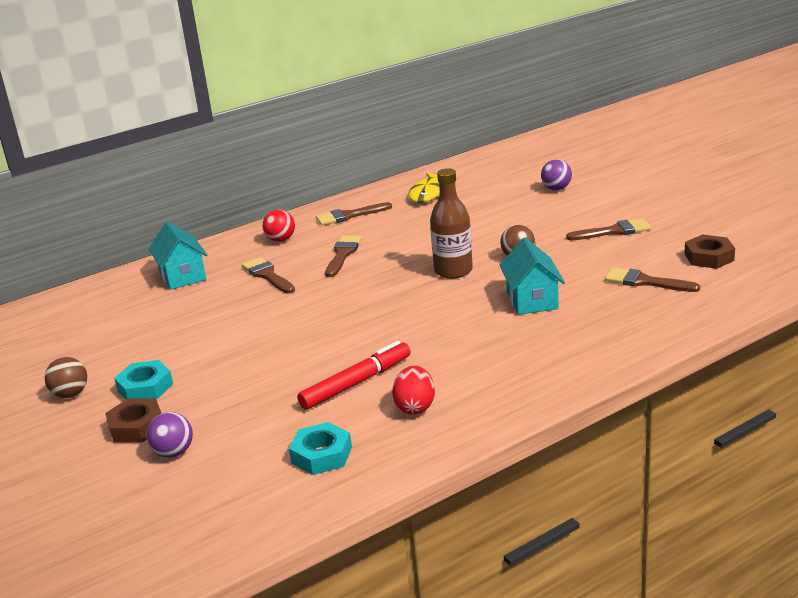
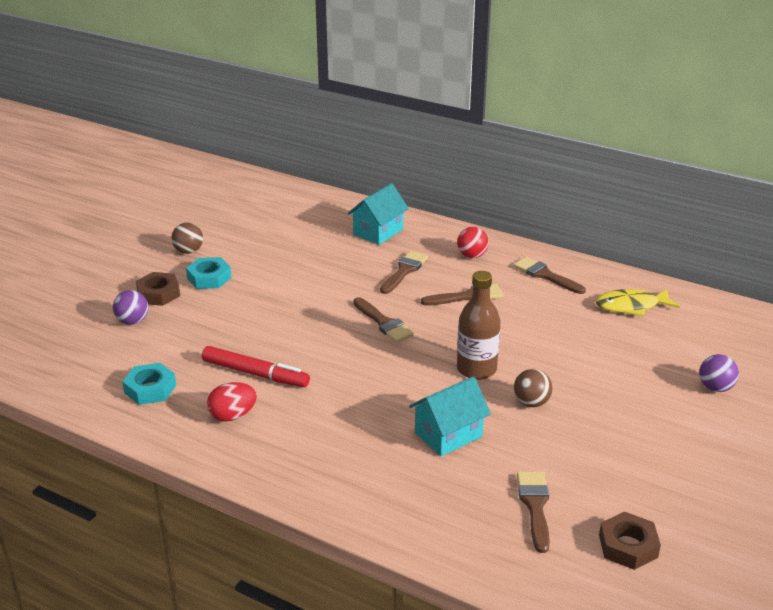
camera: 60 degrees right, 5 degrees up
(613, 231) = (640, 456): brown brush -> brown brush (384, 323)

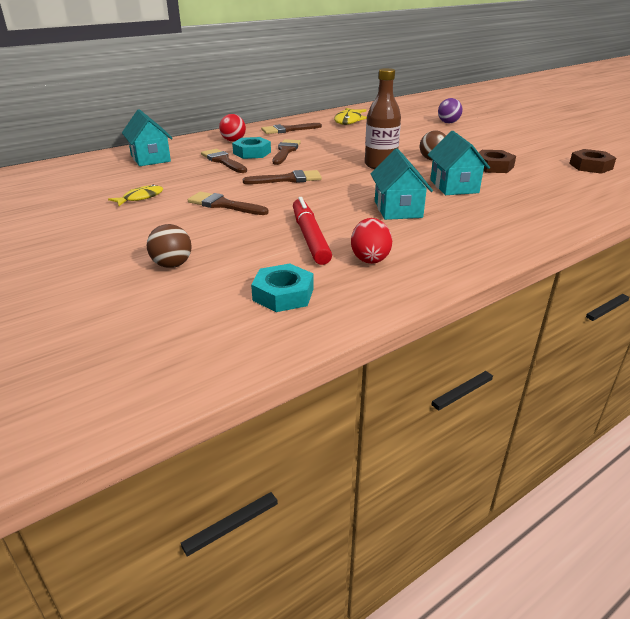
camera: 65 degrees left, 0 degrees up
(132, 321) = (131, 286): purple ball -> none
(158, 294) = (96, 263): brown nut -> brown nut (493, 166)
(188, 251) = (35, 234): brown ball -> brown ball (172, 265)
(209, 278) = (108, 232): turquoise nut -> turquoise nut (252, 153)
(255, 374) = (310, 237): red marker -> red marker turned 60 degrees counterclockwise
(282, 264) = (140, 198): none -> yellow fish
(353, 408) = (398, 209): none -> turquoise house
(535, 506) = (545, 179): brown brush -> brown brush (223, 205)

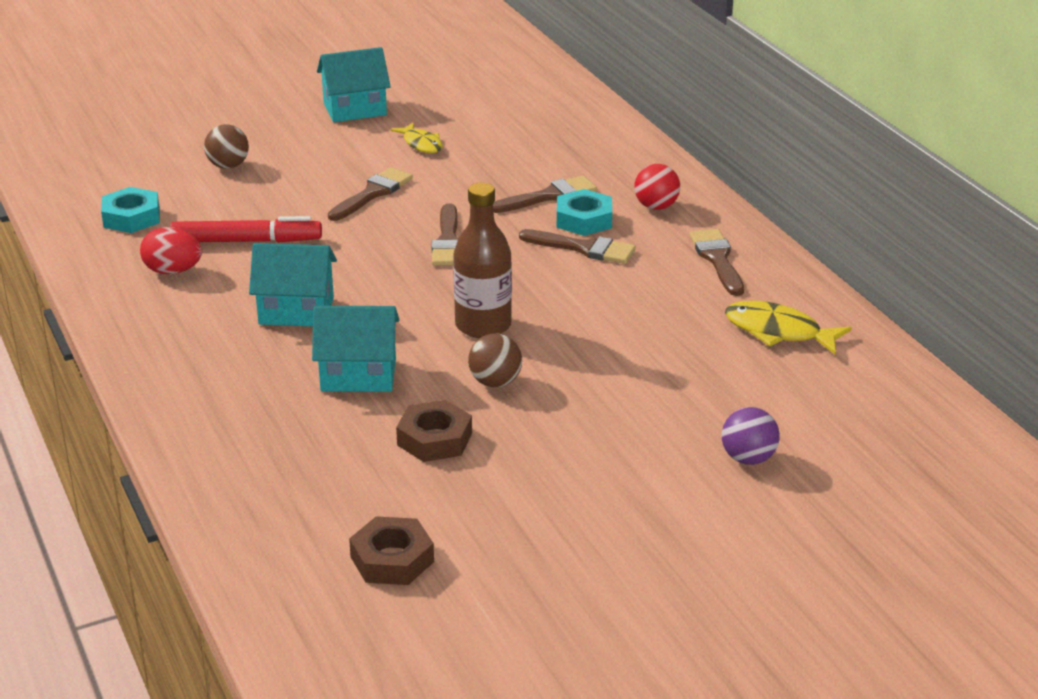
camera: 100 degrees right, 0 degrees up
(150, 158) = (579, 145): turquoise house -> turquoise house (355, 109)

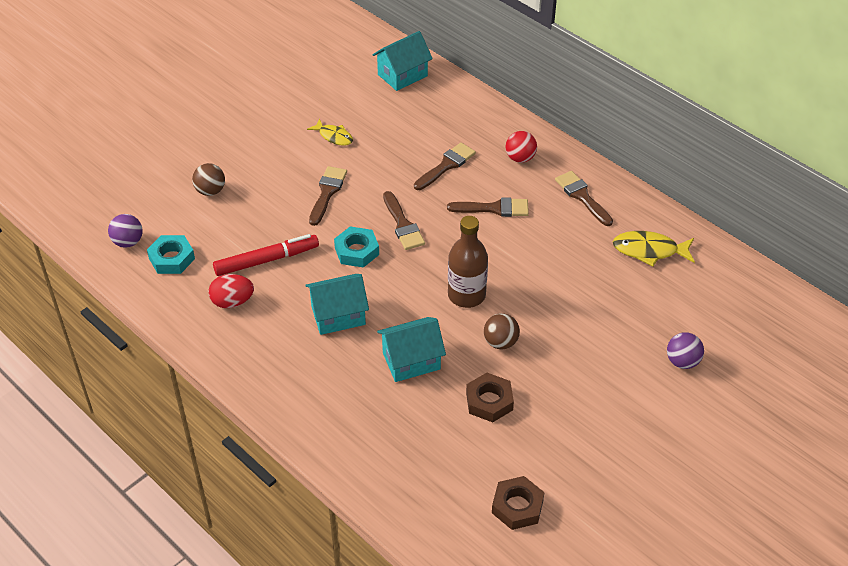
camera: 20 degrees left, 15 degrees up
(92, 193) = (128, 242): none -> purple ball
(355, 109) = (268, 113): turquoise house -> turquoise house (402, 75)
(584, 220) = (480, 182): turquoise nut -> turquoise nut (357, 251)

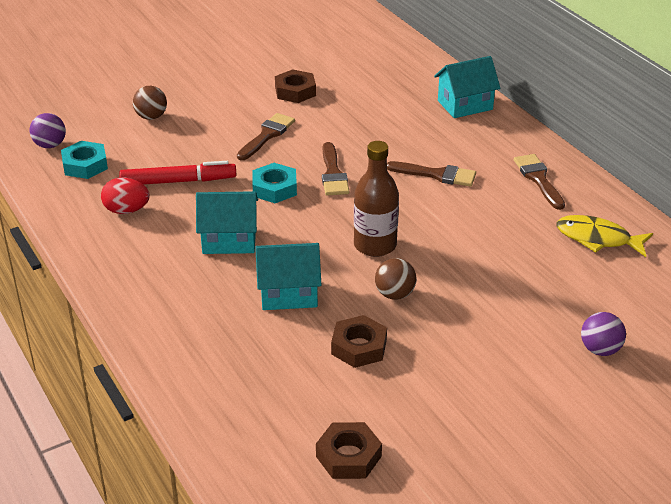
camera: 15 degrees right, 10 degrees down
(334, 136) = (295, 91): yellow fish -> brown nut
(402, 75) = (387, 53): turquoise house -> turquoise house (465, 105)
(446, 165) = (401, 131): brown brush -> none
(520, 158) = (483, 136): red ball -> none

